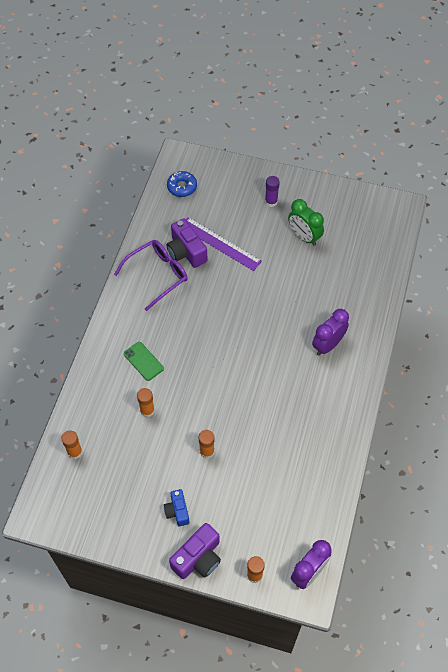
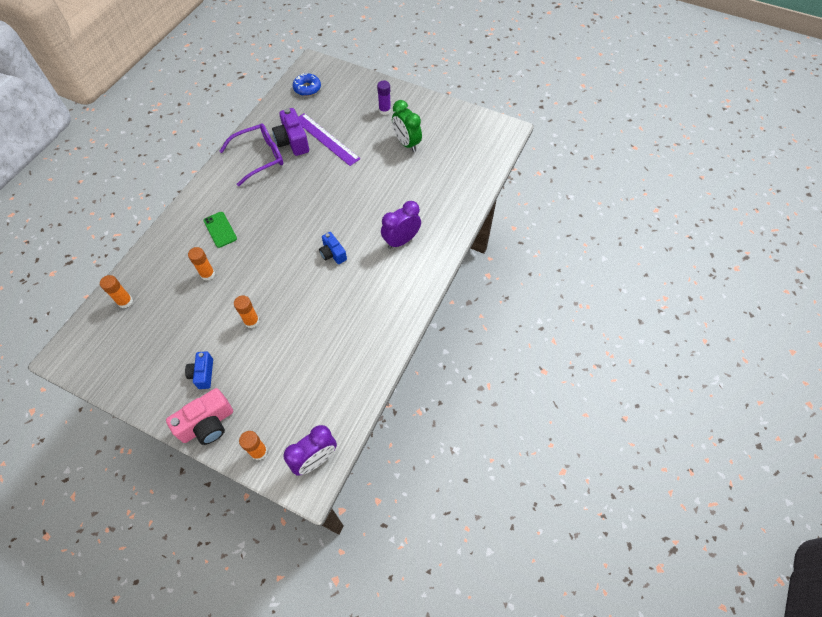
camera: 10 degrees right, 0 degrees up
(198, 558) = (207, 424): purple camera -> pink camera
(264, 369) = (333, 254): none -> blue camera

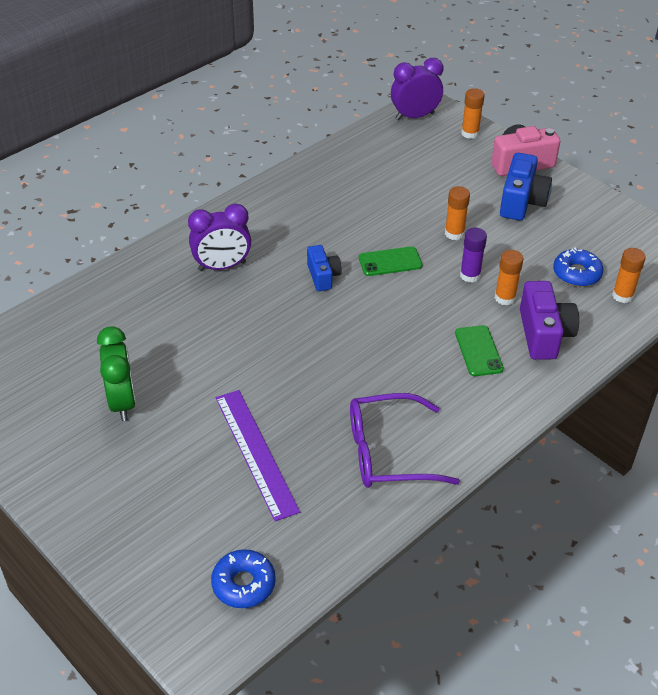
camera: 160 degrees left, 15 degrees down
(158, 311) = (576, 273): none -> blue donut
(203, 374) = (521, 202): blue camera -> blue camera, size x1.61
(292, 280) = (390, 262): none -> green phone
(293, 141) = (318, 466): purple camera -> purple camera (544, 334)
(384, 110) = (119, 479): purple glue stick -> purple glue stick (470, 275)

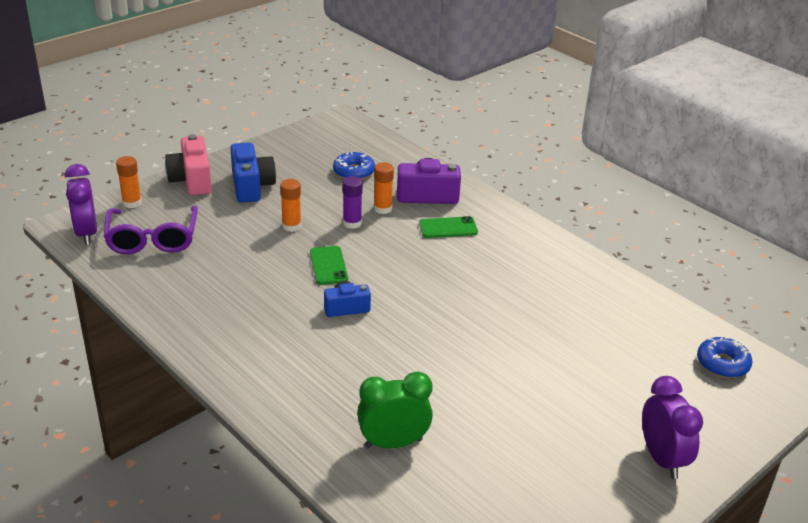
camera: 90 degrees left, 10 degrees down
(122, 402) = (534, 450): green clock -> green clock (393, 443)
(222, 266) = (324, 379): purple clock -> purple clock (662, 459)
(256, 453) = (583, 356): purple ruler -> none
(388, 452) = (568, 282): purple glasses -> purple glasses (152, 239)
(521, 202) = (251, 186): blue camera -> blue camera turned 60 degrees clockwise
(622, 296) = (382, 155): orange glue stick -> none

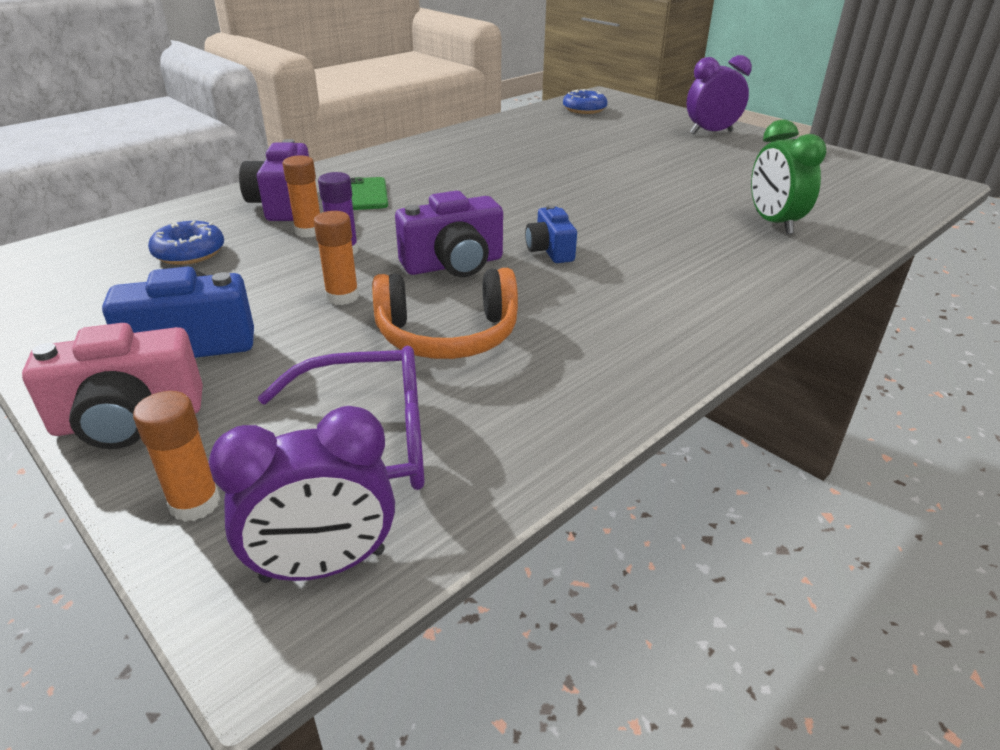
camera: 90 degrees left, 0 degrees up
(241, 262) = (448, 335): none -> orange headphones
(328, 265) = (453, 264): green phone -> purple camera

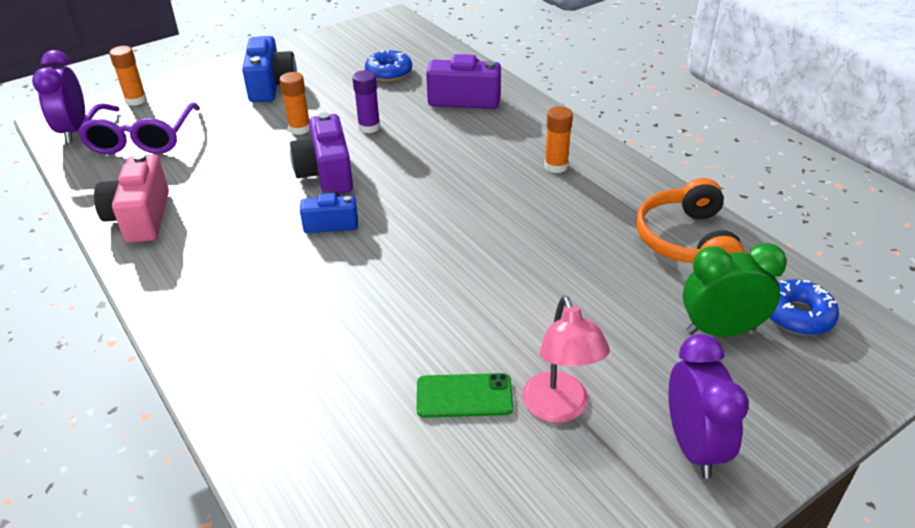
camera: 100 degrees right, 5 degrees up
(129, 419) = (209, 78): pink camera -> pink camera (141, 217)
(309, 231) = (409, 112): orange glue stick -> orange glue stick (556, 166)
(367, 194) = (479, 135): green phone -> green phone (464, 396)
(448, 335) = (228, 167): orange headphones -> orange headphones (686, 240)
(713, 159) = (559, 409): none -> pink lamp
(773, 223) = (334, 399): green clock -> green clock (720, 330)

